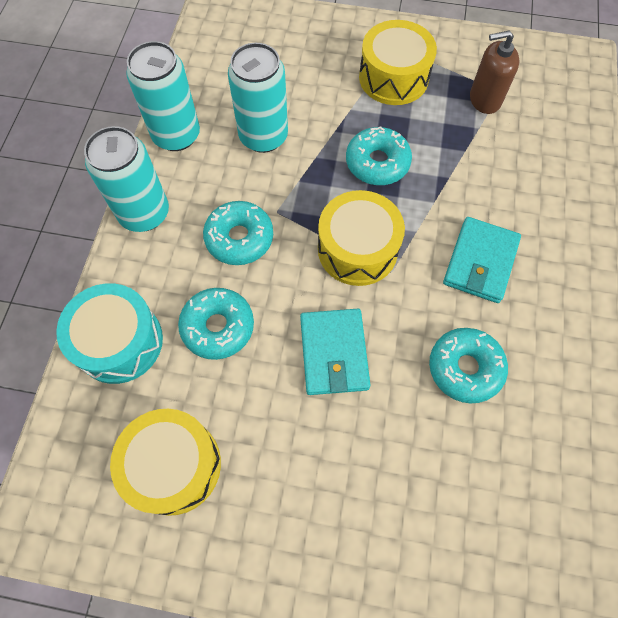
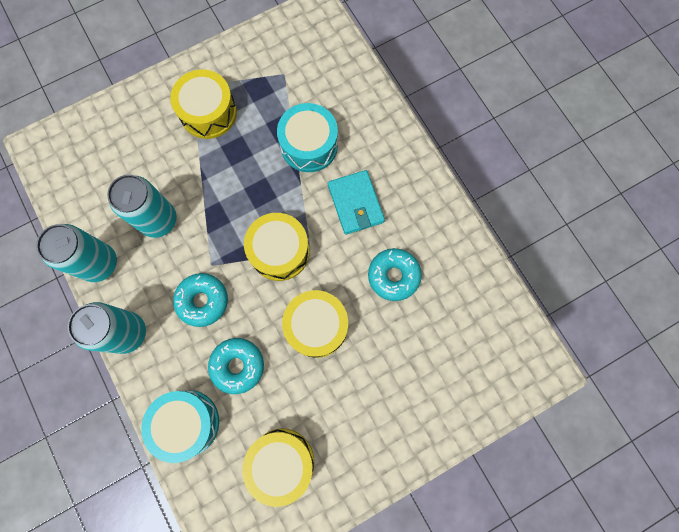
camera: 40 degrees left, 10 degrees up
(334, 353) = (316, 326): turquoise wallet -> yellow drum
(377, 163) = (246, 183): turquoise donut -> none
(473, 172) = (309, 145): none -> turquoise drum
(484, 99) = (278, 87): brown soap dispenser -> none

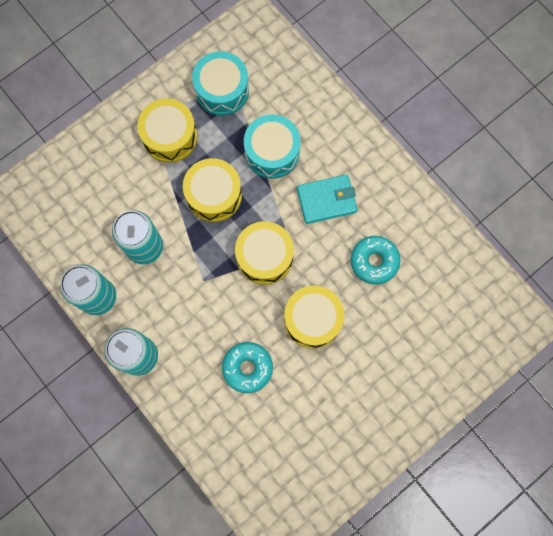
camera: 10 degrees left, 0 degrees up
(187, 423) = (212, 427): turquoise drum -> turquoise drum (222, 90)
(203, 301) = (203, 315): turquoise donut -> none
(281, 462) = (305, 446): yellow drum -> yellow drum (214, 195)
(355, 203) = (326, 200): turquoise wallet -> turquoise wallet turned 75 degrees counterclockwise

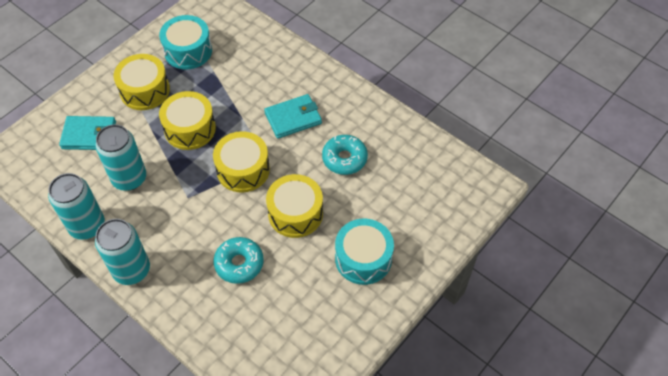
camera: 10 degrees left, 20 degrees down
(106, 185) = (89, 135): none -> turquoise wallet
(272, 152) = (238, 89): turquoise drum -> turquoise drum (363, 258)

